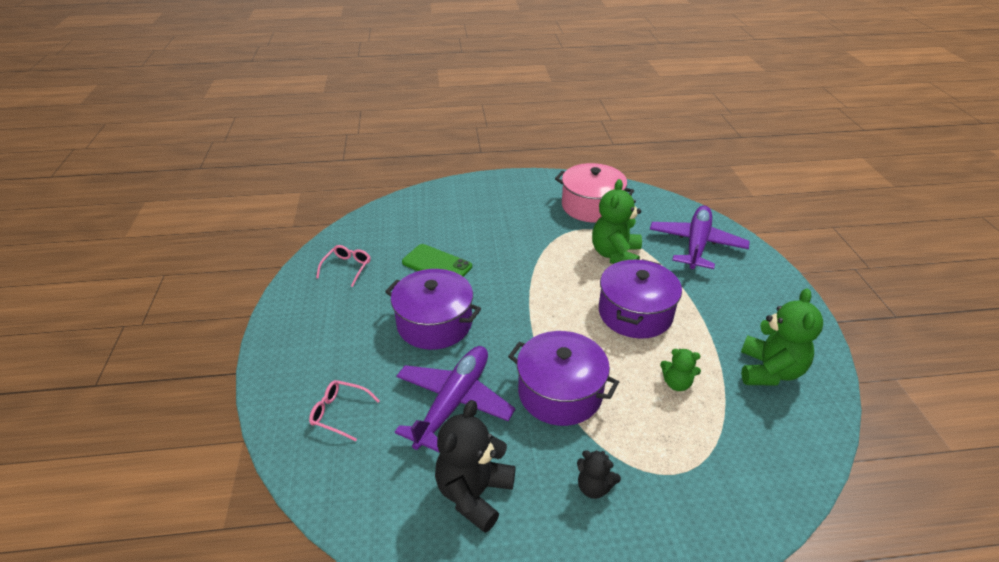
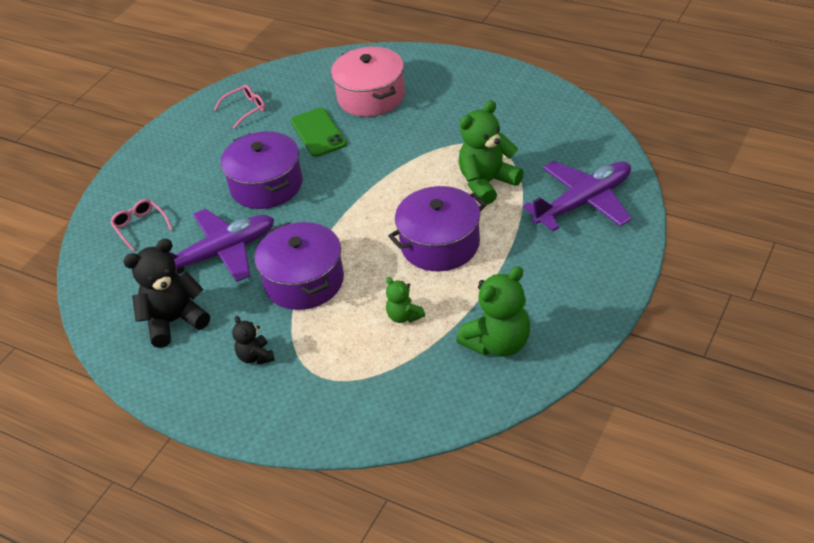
camera: 40 degrees right, 5 degrees up
(591, 206) = (524, 123): pink pot -> pink pot (371, 97)

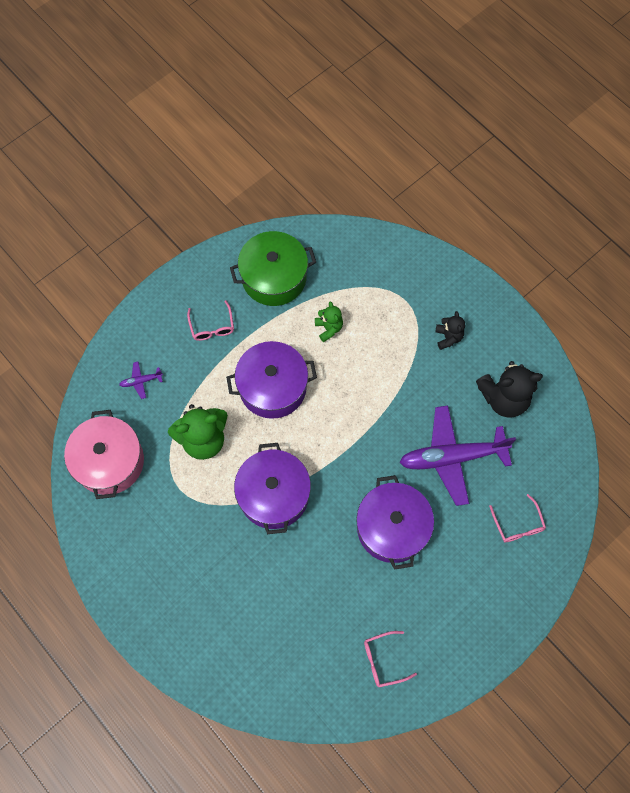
camera: 165 degrees left, 25 degrees up
(304, 281) = (392, 395): purple pot -> purple pot (274, 494)
(318, 133) = (322, 582): green phone -> none
(371, 97) = (252, 616): pink pot -> pink pot (109, 461)
(498, 343) = (274, 277): green teddy bear -> green pot
(540, 271) = (212, 327): none -> pink glasses
(583, 202) = (141, 381): purple plane -> purple plane, size x0.40

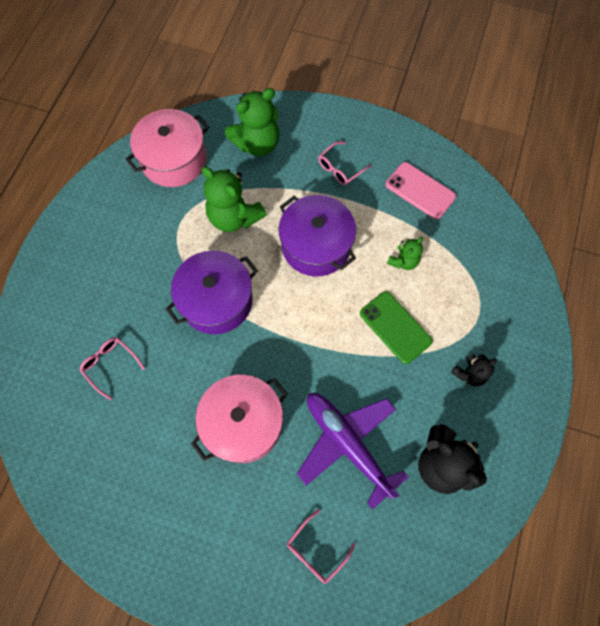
camera: 60 degrees right, 0 degrees up
(141, 381) = (257, 144): purple plane -> green teddy bear
(274, 277) = (420, 190): green pot -> pink phone
(380, 368) = (395, 327): none -> green phone
(383, 660) = (108, 484): pink glasses -> pink glasses (110, 365)
(392, 527) = (243, 423): purple pot -> pink pot

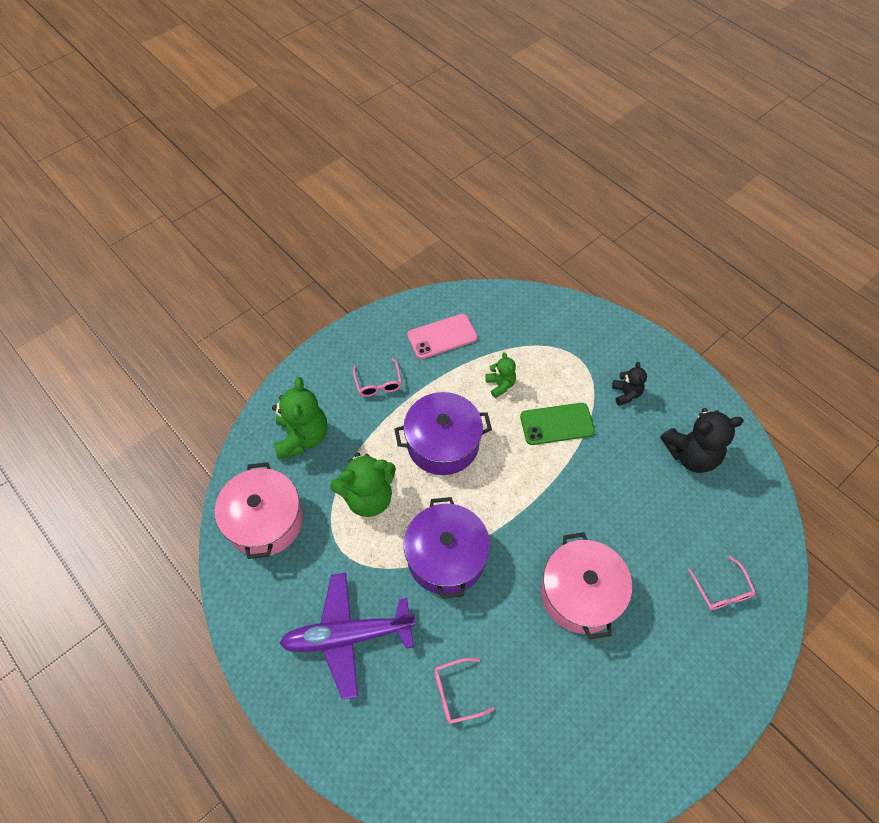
camera: 60 degrees left, 10 degrees down
(347, 444) = (641, 516): purple plane -> purple plane (348, 636)

